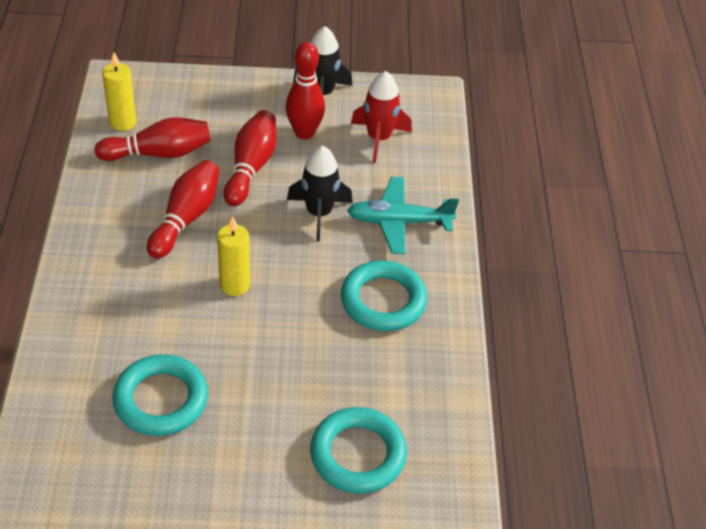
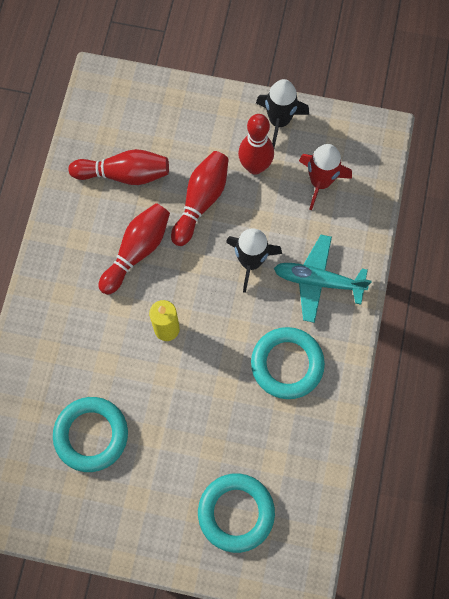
camera: 15 degrees right, 25 degrees up
(122, 122) = (98, 133): yellow candle -> none

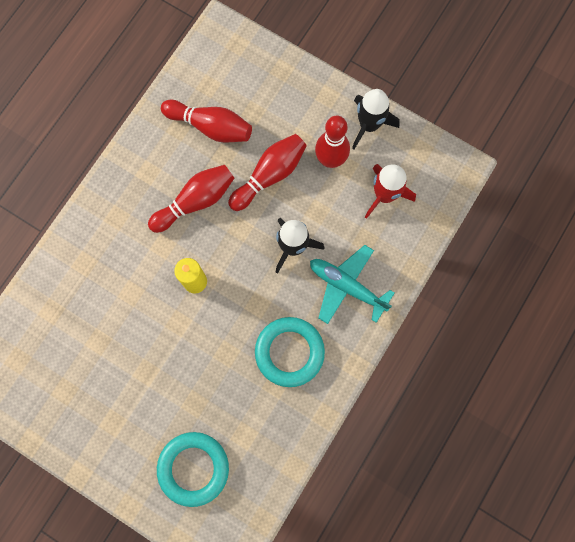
camera: 20 degrees right, 5 degrees up
(91, 435) = (94, 352): turquoise ring -> none

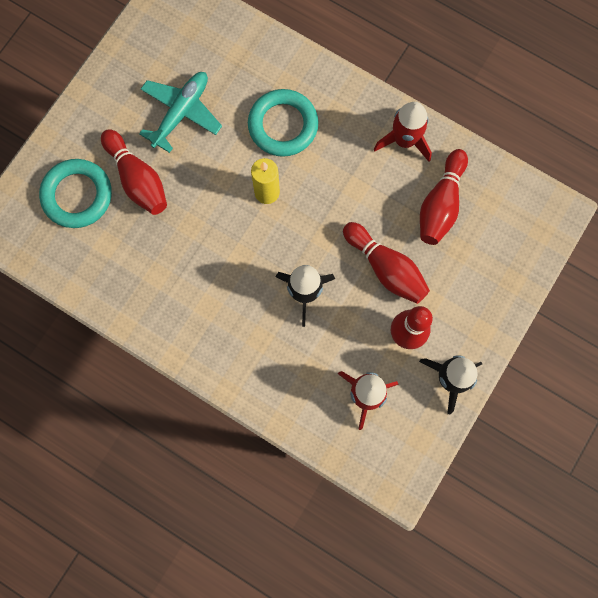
camera: 90 degrees right, 0 degrees up
(148, 156) = (404, 140): none -> red rocket
(195, 201) = (354, 190): red bowling pin -> red bowling pin (137, 179)
(289, 352) = (190, 289): turquoise ring -> turquoise ring (283, 125)
(347, 286) = (260, 351): turquoise plane -> turquoise plane (181, 113)

